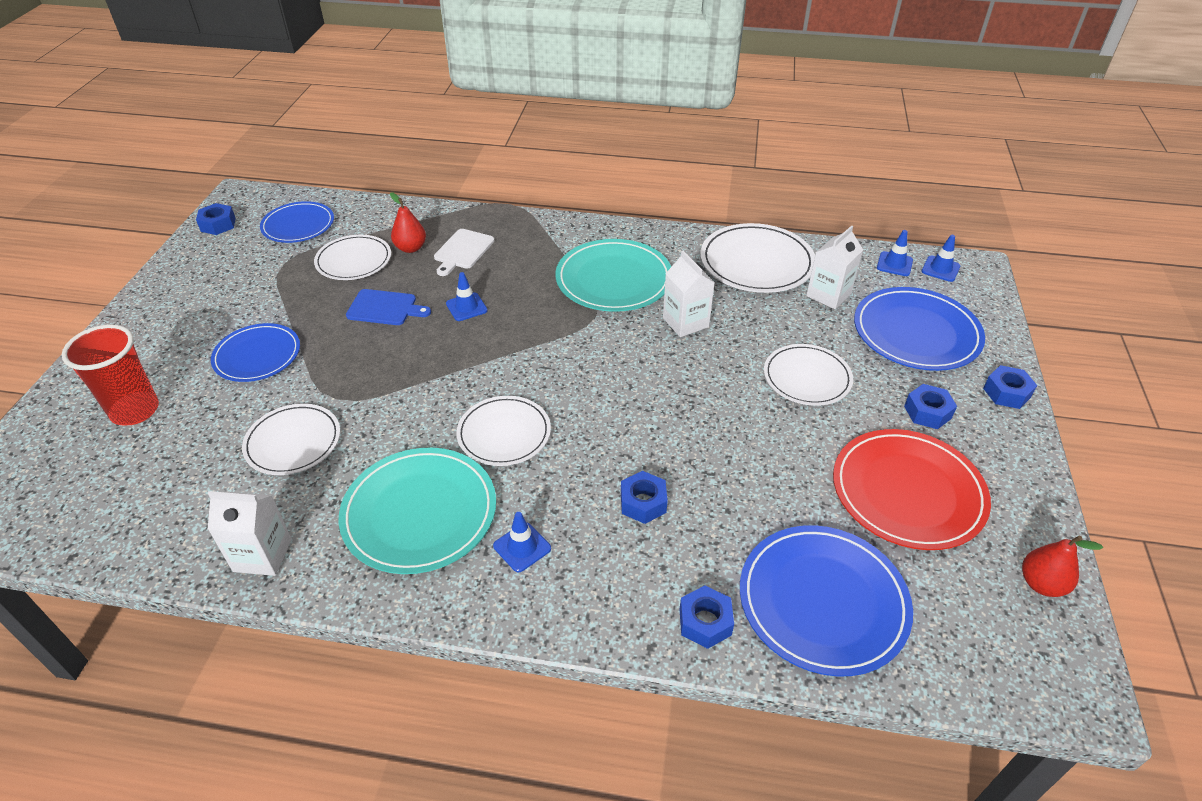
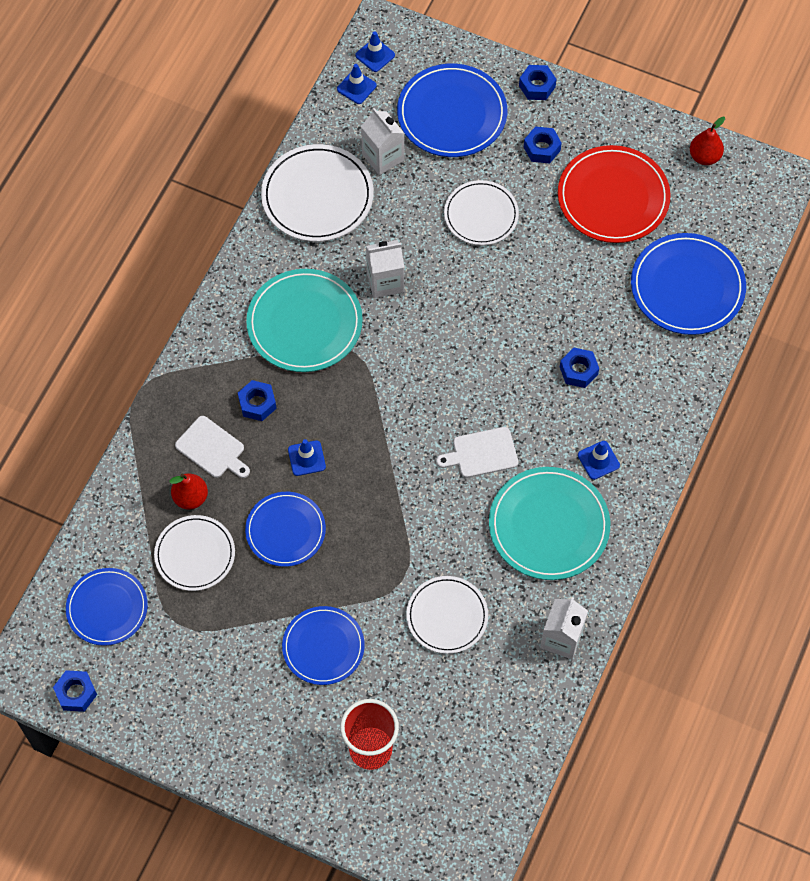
camera: 75 degrees left, 20 degrees up
(385, 308) = (285, 530): blue cutting board -> blue plate
(504, 433) = (481, 453): white plate -> white cutting board
(705, 622) = (686, 361): blue nut -> blue nut (257, 404)

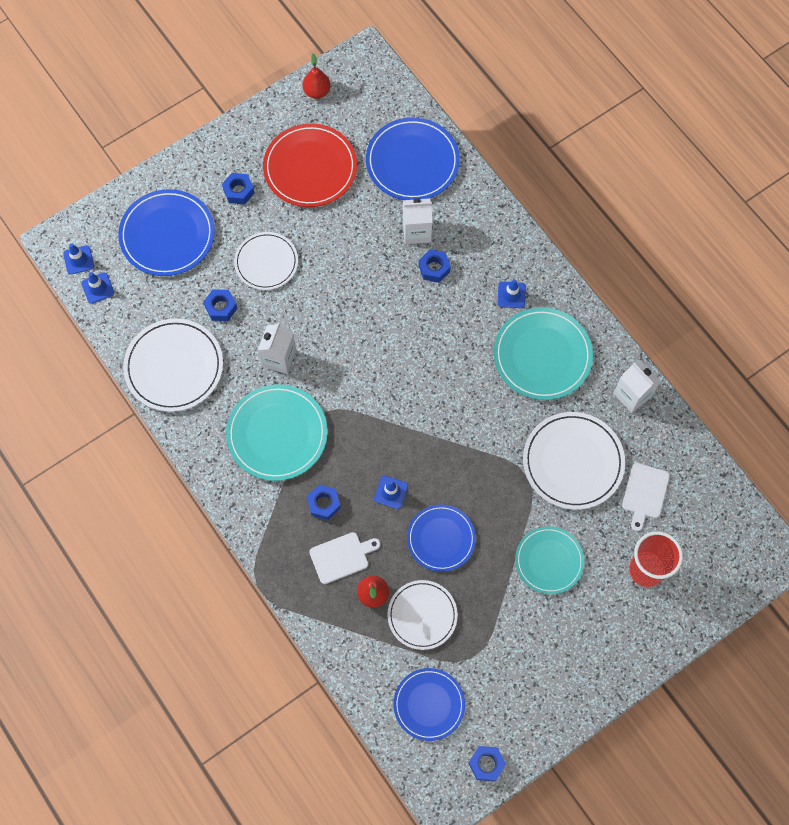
camera: 60 degrees left, 5 degrees up
(323, 647) = (549, 561): blue plate -> turquoise plate
(383, 157) = (172, 302): white carton -> white carton (416, 231)
(447, 616) = (573, 462): white plate -> white plate, size x1.51
(481, 453) = (459, 368): white cutting board -> white cutting board (644, 493)
(537, 86) = (184, 165): blue nut -> blue nut (221, 307)

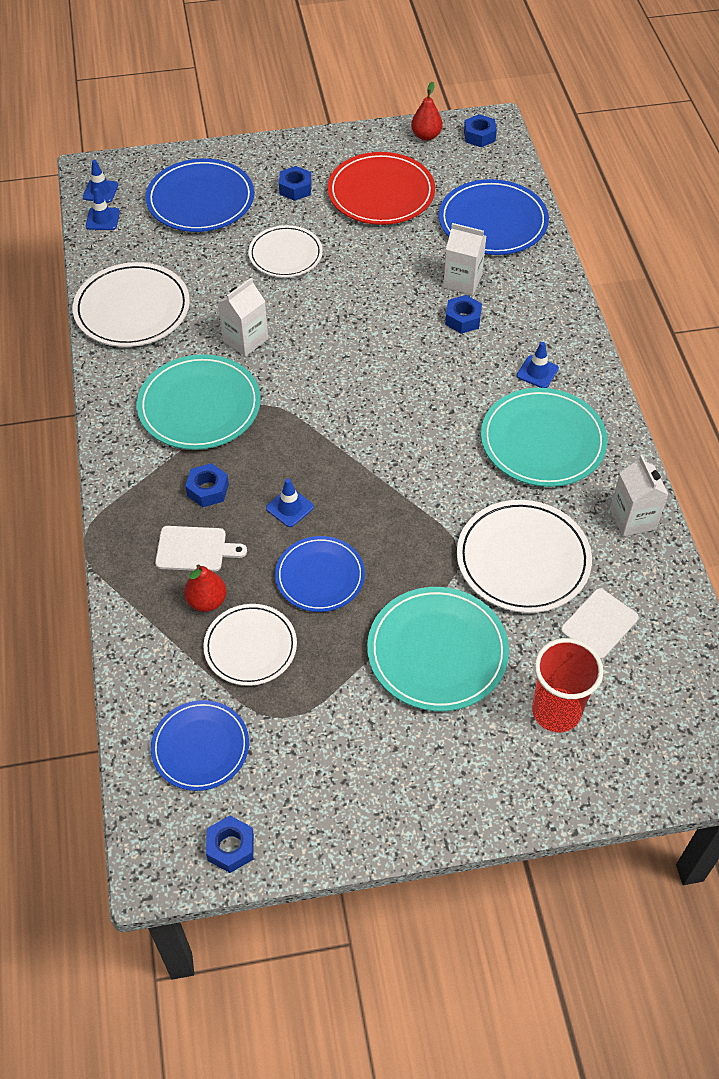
camera: 25 degrees right, 15 degrees down
(221, 307) = (214, 276): blue nut -> blue nut (479, 136)
(549, 561) = (437, 651): turquoise plate -> turquoise plate, size x1.51

